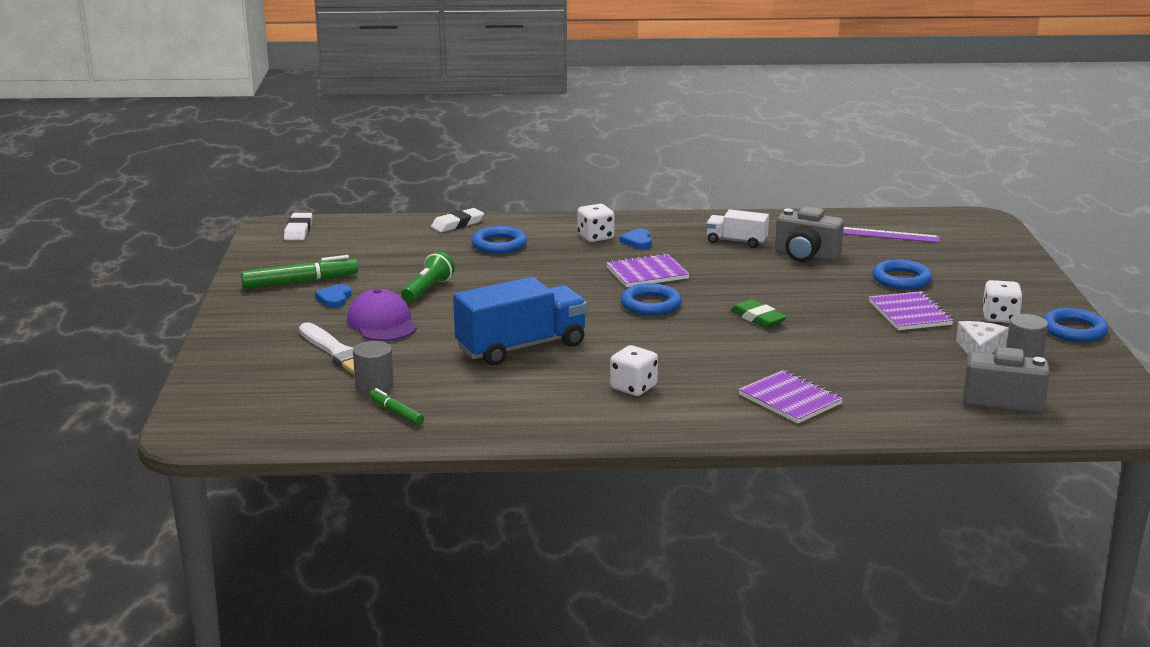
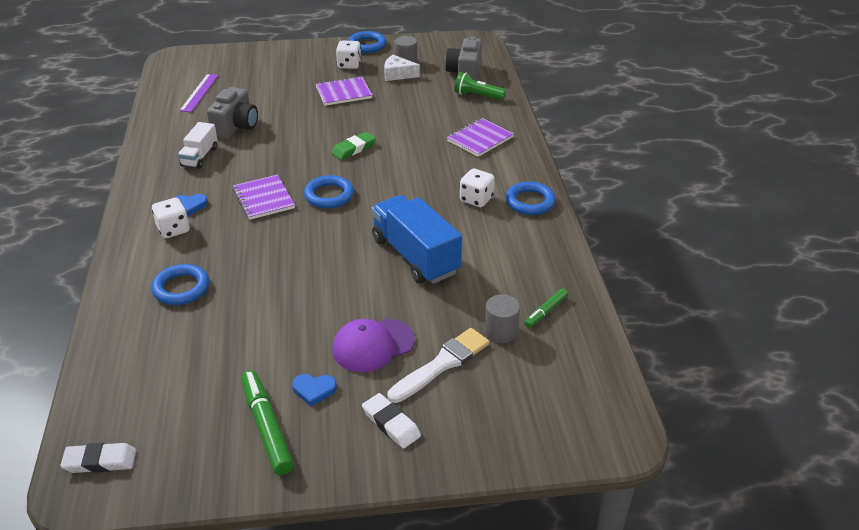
camera: 95 degrees left, 15 degrees up
(428, 290) = (293, 324): green flashlight -> green flashlight (477, 96)
(457, 224) = (114, 324): white eraser -> white eraser (391, 423)
(901, 279) = (285, 92): blue ring -> blue ring (530, 202)

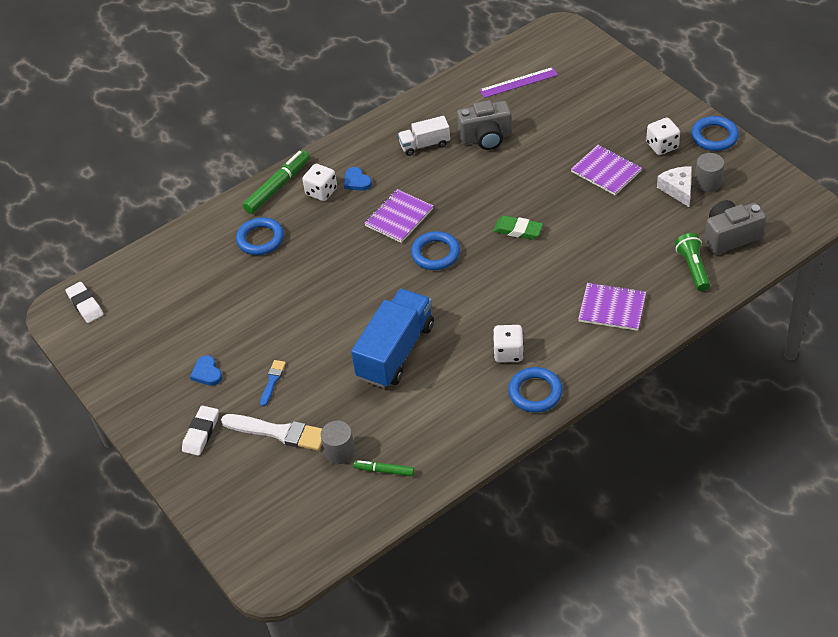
camera: 65 degrees right, 10 degrees up
(266, 427) = (158, 367): green marker -> green marker (277, 186)
(373, 345) = (272, 381): purple cap -> blue brush

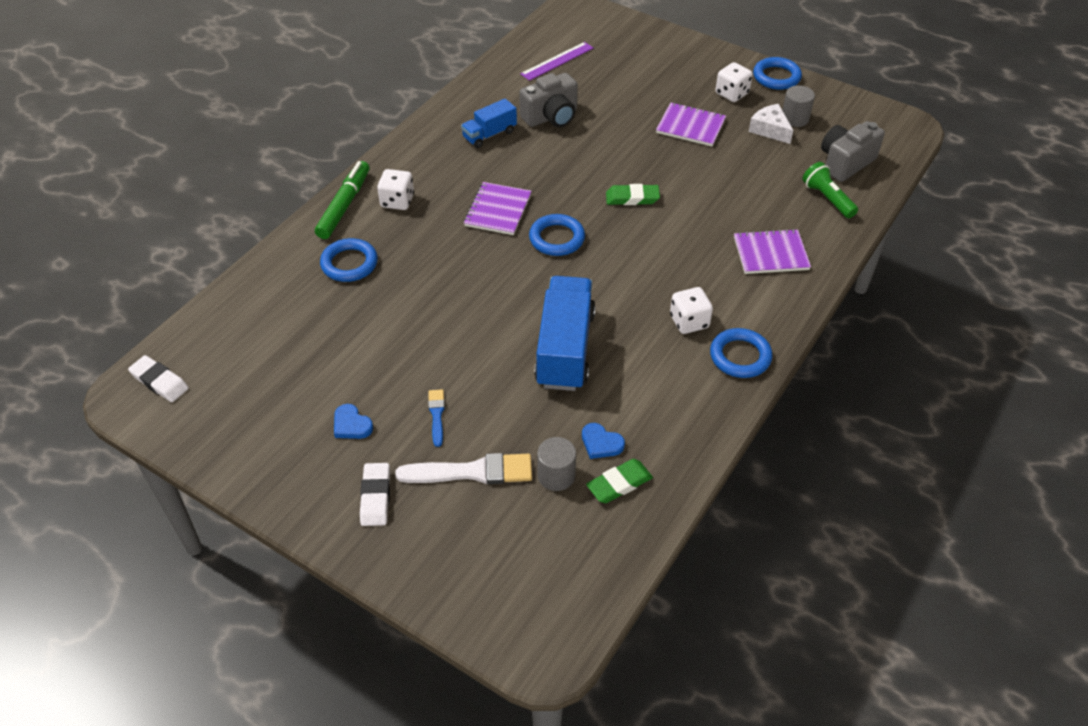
camera: 25 degrees left, 0 degrees up
(356, 181) = (432, 183): blue heart -> blue heart (601, 443)
(384, 471) = (619, 484): green marker -> green eraser
(424, 145) = (489, 135): white truck -> blue truck

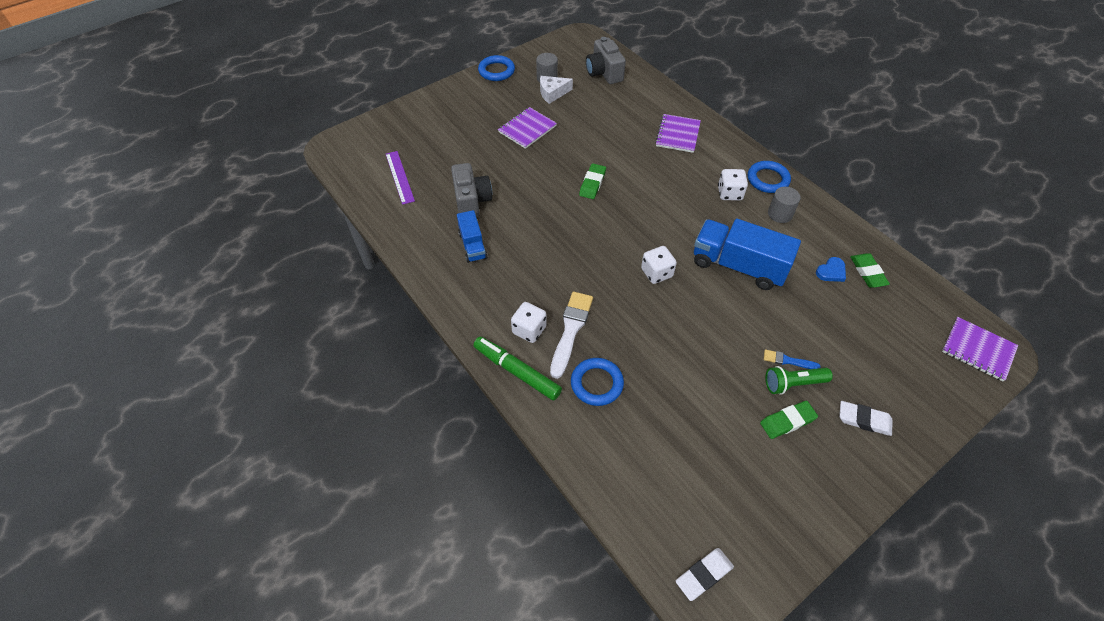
camera: 70 degrees left, 5 degrees up
(351, 425) = (787, 421): blue heart -> green eraser
(472, 472) = (847, 352): white brush -> white brush (571, 330)
(498, 210) = (571, 265): purple notebook -> purple notebook (978, 350)
(556, 475) = (856, 304): grey cylinder -> grey cylinder (780, 214)
(557, 238) = (619, 238): blue ring -> none
(732, 94) = (502, 97): white dice -> white dice (656, 273)
(827, 199) = (635, 92): green flashlight -> green flashlight (793, 384)

